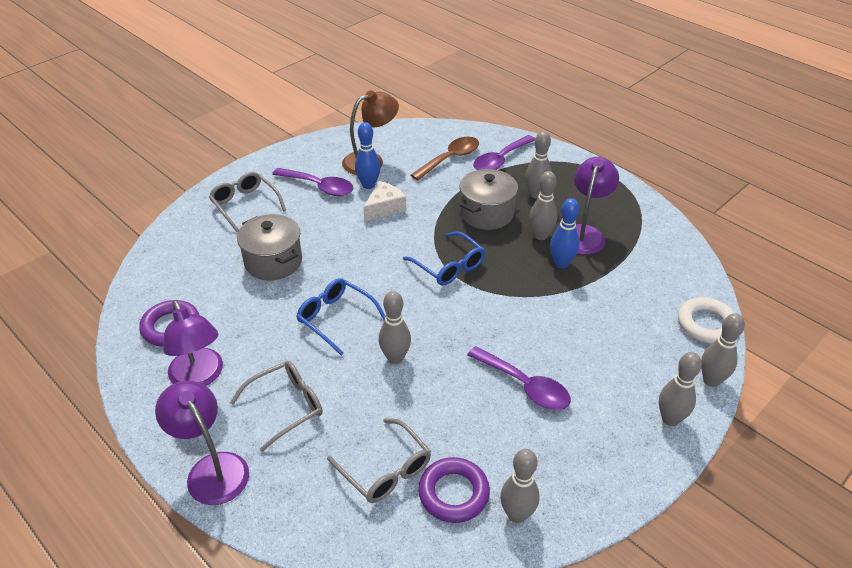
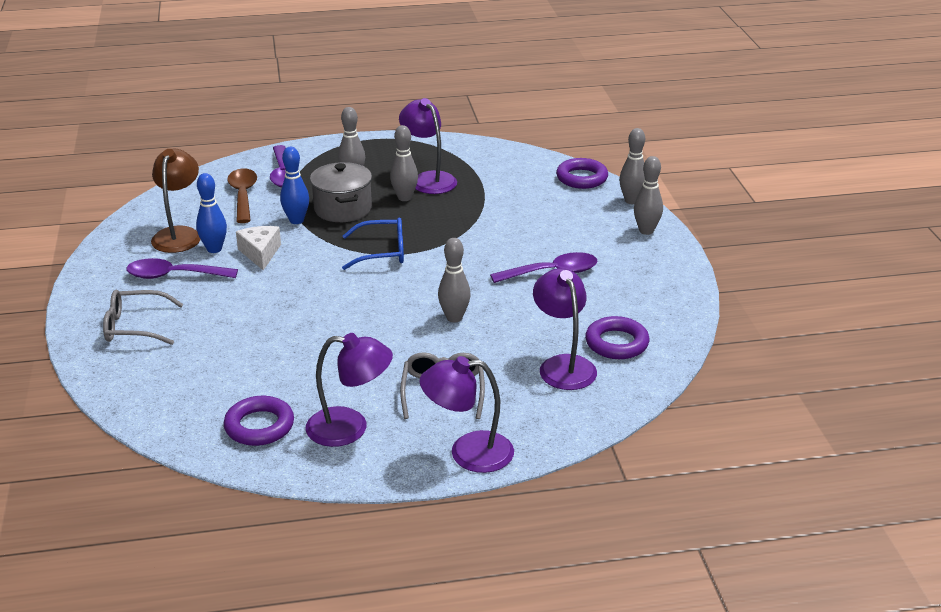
camera: 55 degrees left, 10 degrees down
(273, 262) = (248, 338): grey pot -> none
(319, 187) = (174, 275): purple spoon -> purple spoon turned 150 degrees counterclockwise
(336, 318) = (370, 330): blue glasses -> none
(385, 470) = (563, 365): grey glasses -> purple lamp
(517, 514) = (661, 324): grey bowling pin -> none
(561, 263) = (448, 203): blue bowling pin -> blue bowling pin (296, 220)
(706, 324) = (581, 178): white ring -> purple ring

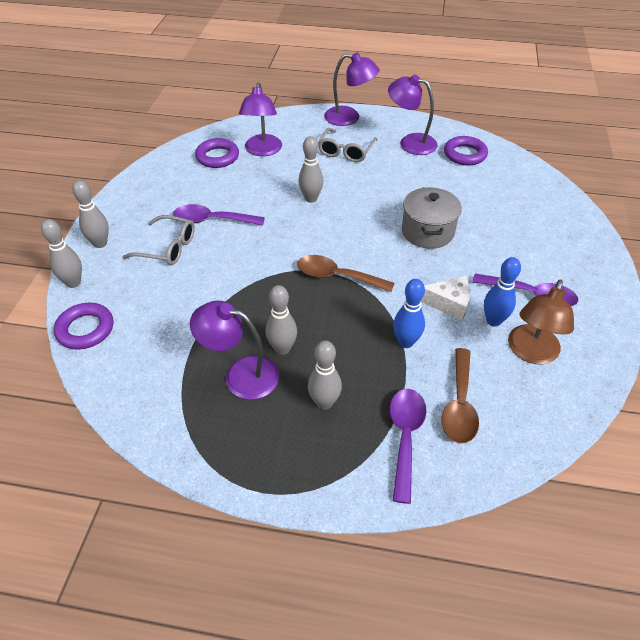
camera: 160 degrees left, 15 degrees up
(135, 327) = (557, 246): grey glasses -> grey glasses (167, 248)
(260, 253) = (449, 303): white cheese -> white cheese turned 90 degrees counterclockwise
(343, 209) = (353, 348): grey pot -> grey pot (427, 232)
(382, 252) = (337, 276): blue glasses -> brown spoon
(429, 179) = (241, 374): purple lamp -> purple lamp turned 120 degrees clockwise

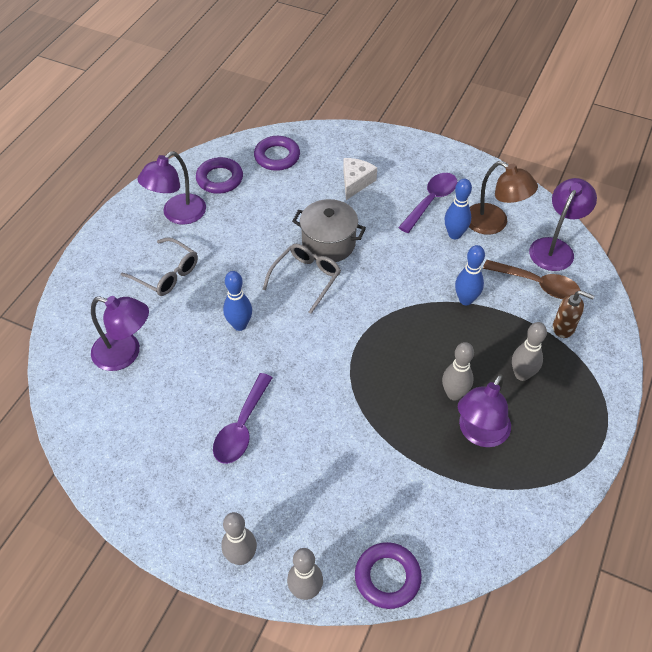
camera: 75 degrees left, 5 degrees up
(167, 248) = (275, 480): grey glasses -> grey glasses (306, 279)
(217, 157) = (115, 404): purple ring -> purple ring (277, 156)
(311, 198) = (239, 325): grey bowling pin -> blue bowling pin
(337, 276) = (370, 330): brown spoon -> none
(349, 118) = (100, 254): purple lamp -> purple lamp (555, 248)
(405, 437) = (563, 328): purple spoon -> brown soap dispenser
(449, 303) = (427, 257): white cheese -> white cheese (355, 182)

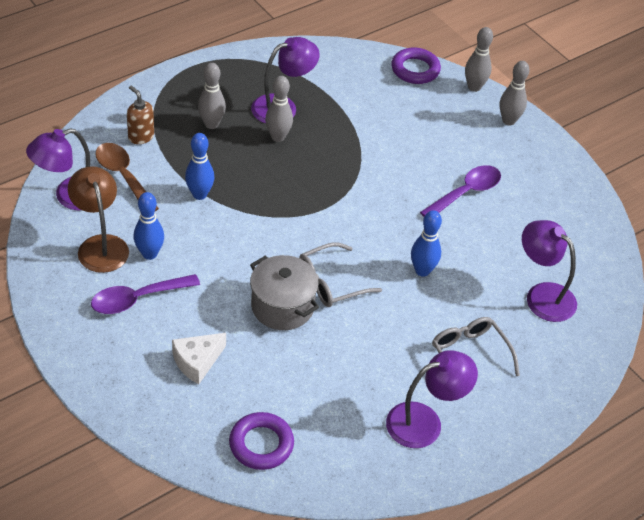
camera: 155 degrees left, 5 degrees down
(220, 179) = (350, 447): purple ring -> none

